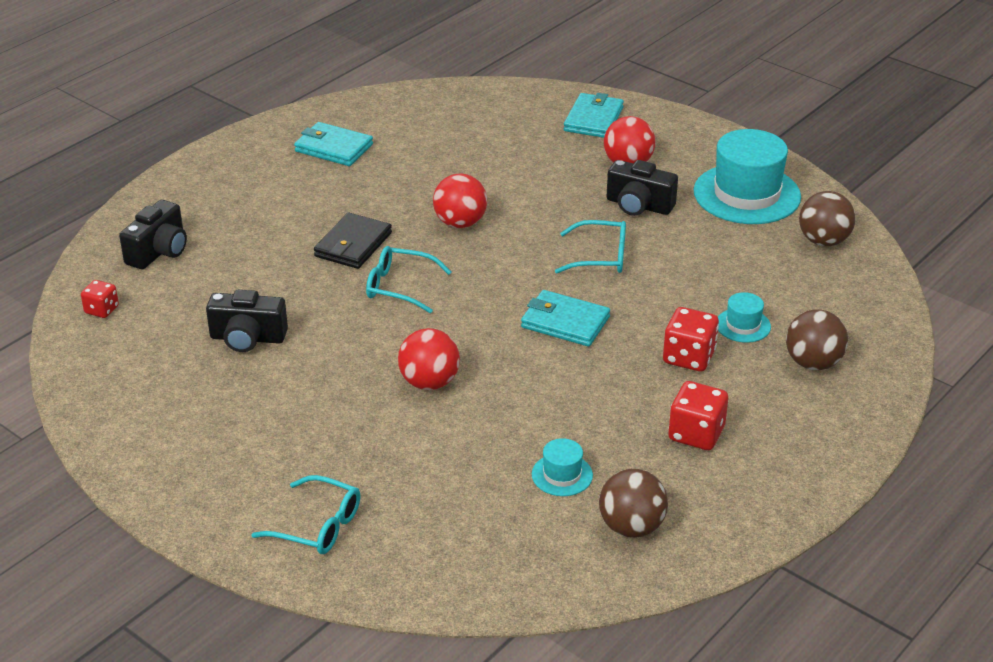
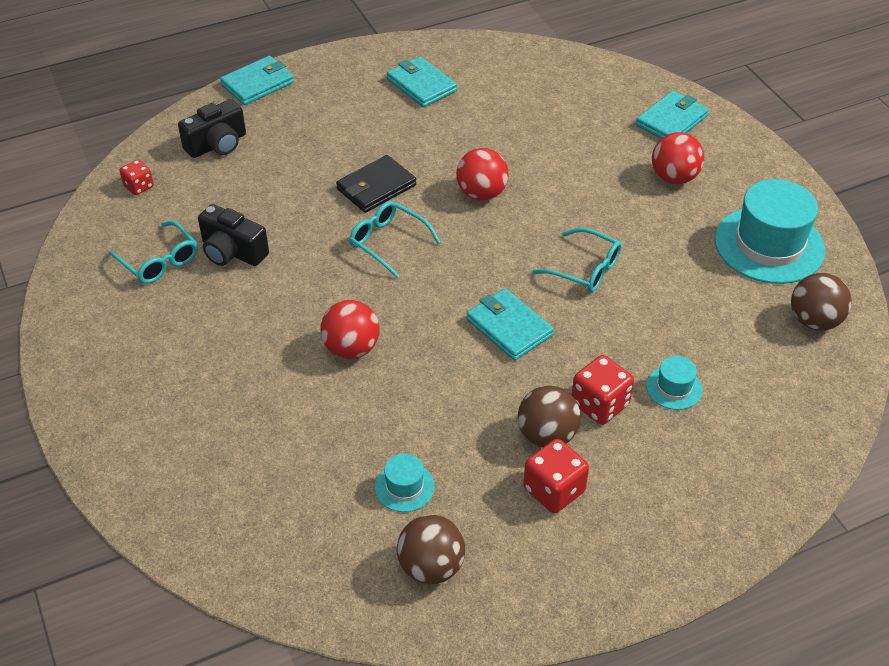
camera: 25 degrees right, 10 degrees up
(161, 188) = (258, 84): none -> turquoise wallet
(317, 526) = (169, 458): turquoise glasses -> turquoise glasses (159, 261)
(639, 205) = (656, 225): black camera -> none
(813, 363) = (717, 454): brown ball -> brown ball (547, 435)

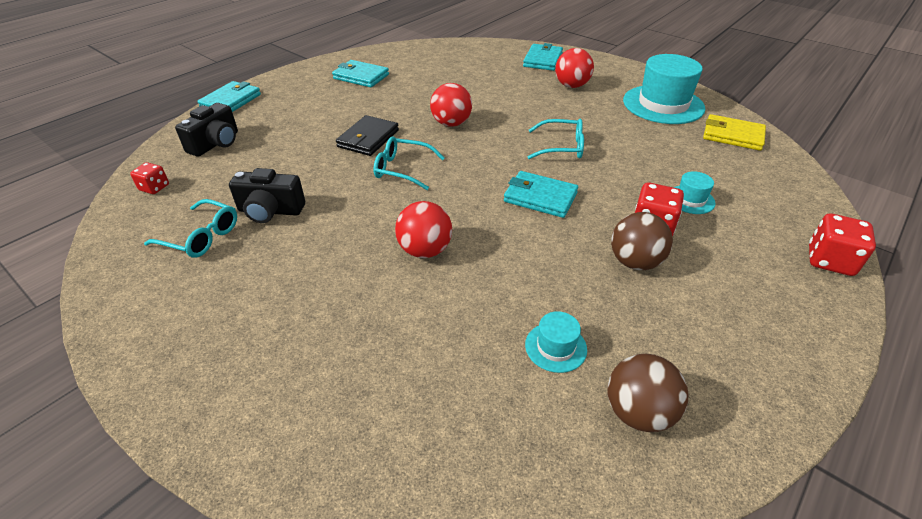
camera: 25 degrees left, 5 degrees down
(554, 490) = (678, 301): red dice -> red dice (829, 260)
(814, 321) = (732, 135): brown ball -> yellow wallet

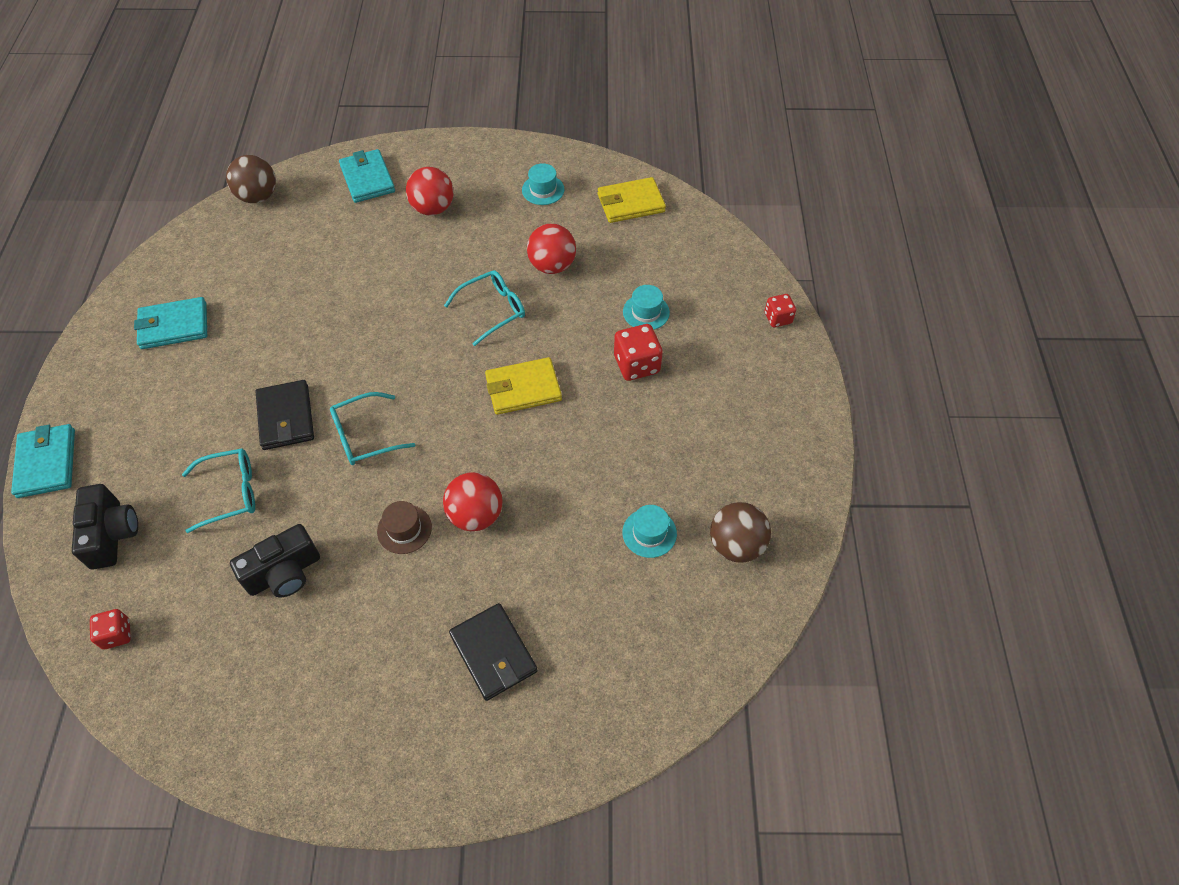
camera: 40 degrees left, 15 degrees up
(201, 236) = (248, 648): turquoise glasses -> turquoise glasses (229, 493)
(337, 347) = (493, 653): none -> black wallet
(368, 230) = (404, 529): none -> brown hat
(451, 123) = (355, 341): red ball -> red ball (552, 266)
(540, 197) = (523, 389): turquoise wallet -> yellow wallet
(635, 262) = (648, 412): brown ball -> brown ball (258, 196)
(663, 104) = (543, 190): turquoise hat -> turquoise hat, size x0.46
(829, 260) = (778, 318): red dice -> red dice, size x0.62

